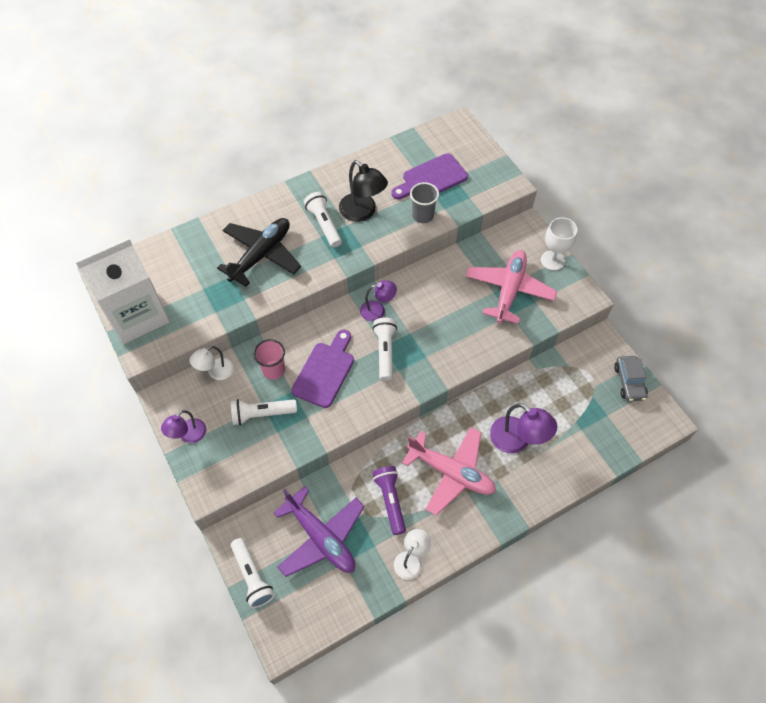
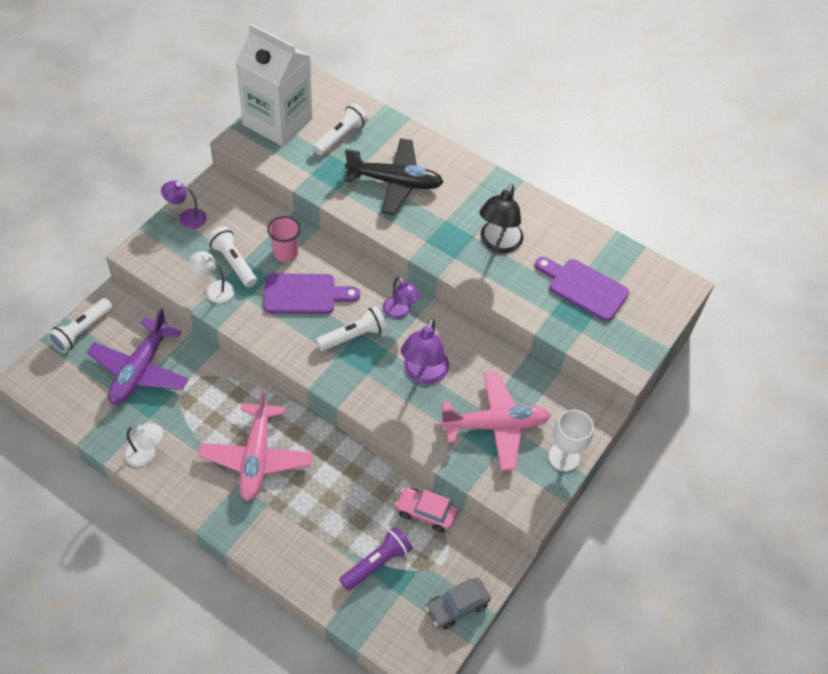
camera: 60 degrees right, 5 degrees down
(216, 372) = (261, 210): white lamp -> white lamp (214, 289)
(324, 224) = (462, 217): white flashlight -> white flashlight (340, 137)
(390, 501) = (202, 414): purple flashlight -> purple flashlight (377, 563)
(423, 215) = (528, 297): grey cup -> none
(517, 441) = (322, 509): purple lamp -> purple lamp (423, 374)
(547, 371) = (426, 513): none -> pink car

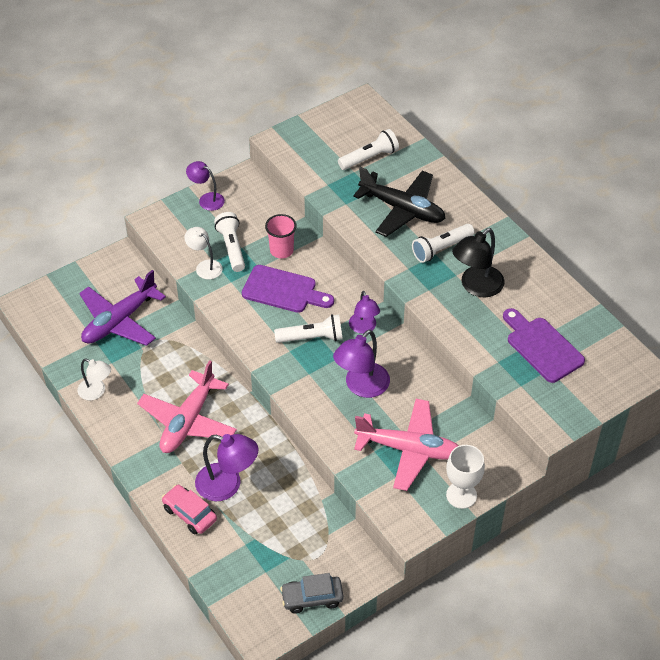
camera: 25 degrees right, 5 degrees down
(82, 331) = (84, 276): white flashlight -> white flashlight (441, 249)
(277, 121) = (317, 131): white carton -> none
(324, 514) = (227, 485): none -> purple lamp
(377, 563) = (256, 540): purple flashlight -> none
(426, 513) = (318, 511): pink car -> pink car (189, 514)

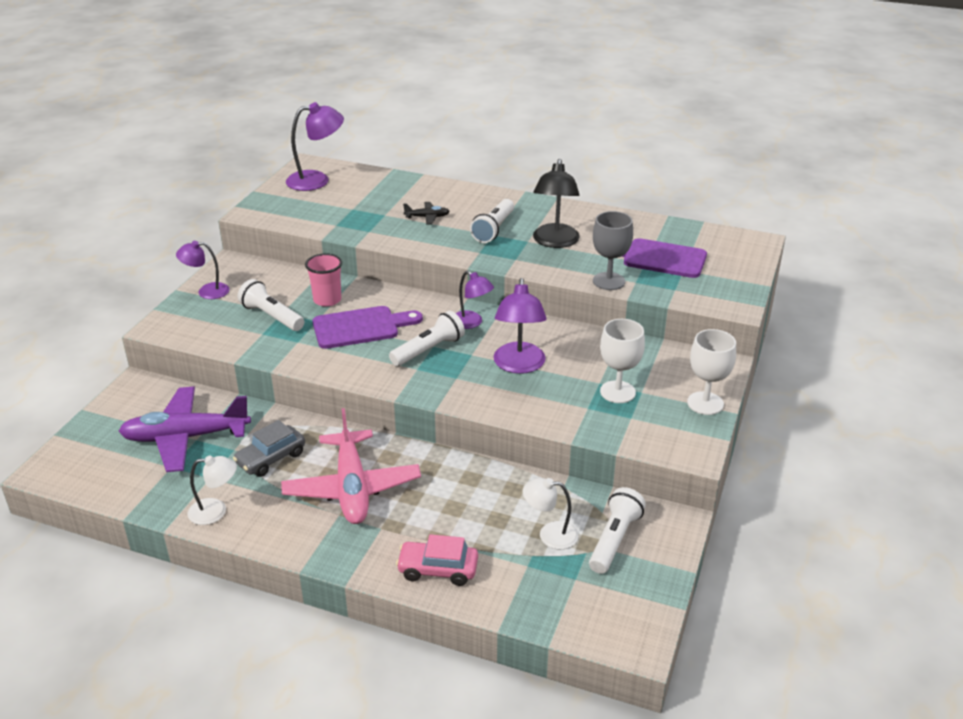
camera: 35 degrees left, 15 degrees down
(119, 321) = (186, 437): purple plane -> purple plane turned 75 degrees clockwise
(205, 266) = (256, 340): white lamp -> white lamp (550, 534)
(227, 485) = (453, 522): purple lamp -> purple lamp (317, 180)
(312, 598) = (648, 575): grey car -> grey car (271, 458)
(369, 158) = (357, 196): white flashlight -> white flashlight (614, 540)
(402, 209) = (427, 217): black plane -> black plane, size x0.43
(408, 449) = (617, 392): pink plane -> white goblet
(477, 350) = (608, 281): none -> grey goblet

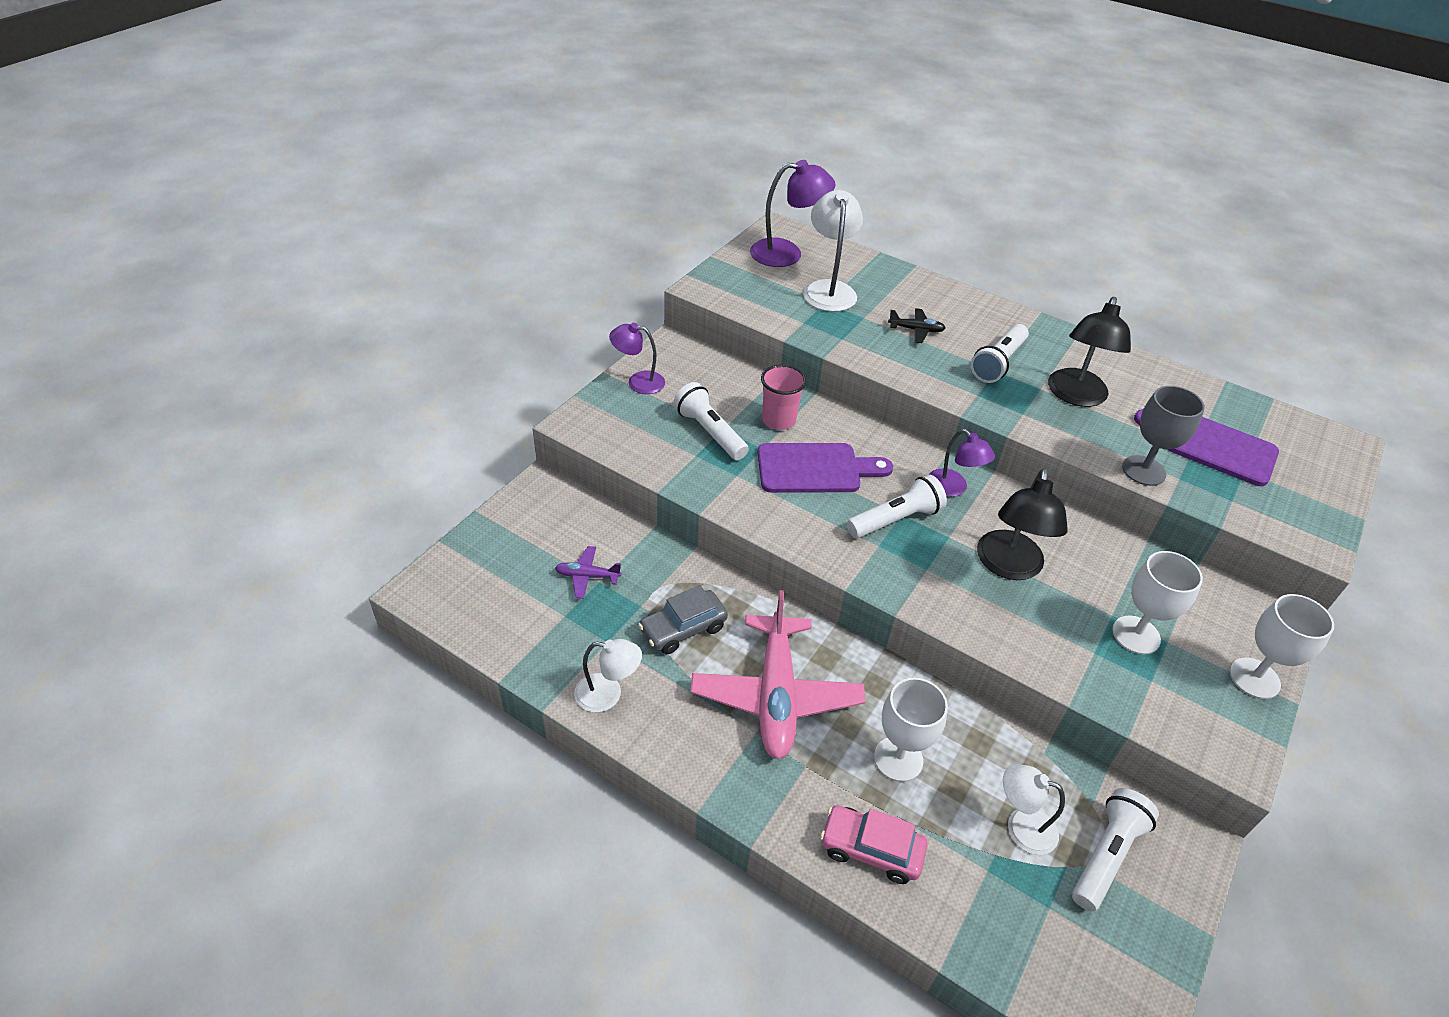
camera: 10 degrees right, 10 degrees up
(186, 437) = (587, 576): purple plane -> purple plane, size x0.43
(354, 200) = (829, 289): none -> white lamp
(452, 510) = (898, 759): none -> white goblet
(519, 365) = (1008, 566): purple lamp -> black lamp

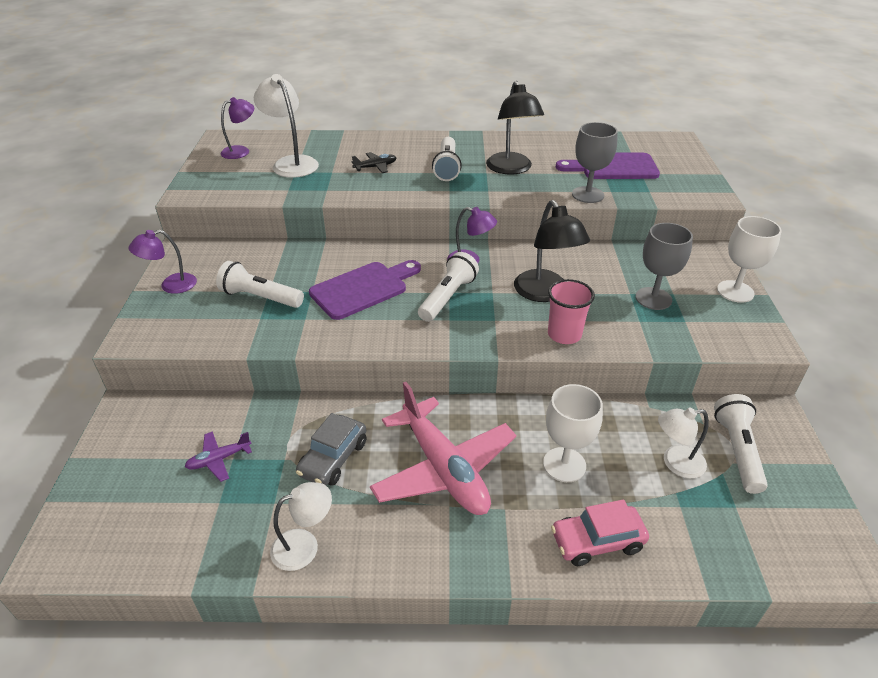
camera: 30 degrees left, 5 degrees down
(778, 420) = (310, 268): pink cup -> pink cup (564, 334)
(787, 253) = (241, 151): purple lamp -> purple lamp, size x0.64
(1136, 635) = (653, 298): white goblet -> grey goblet

